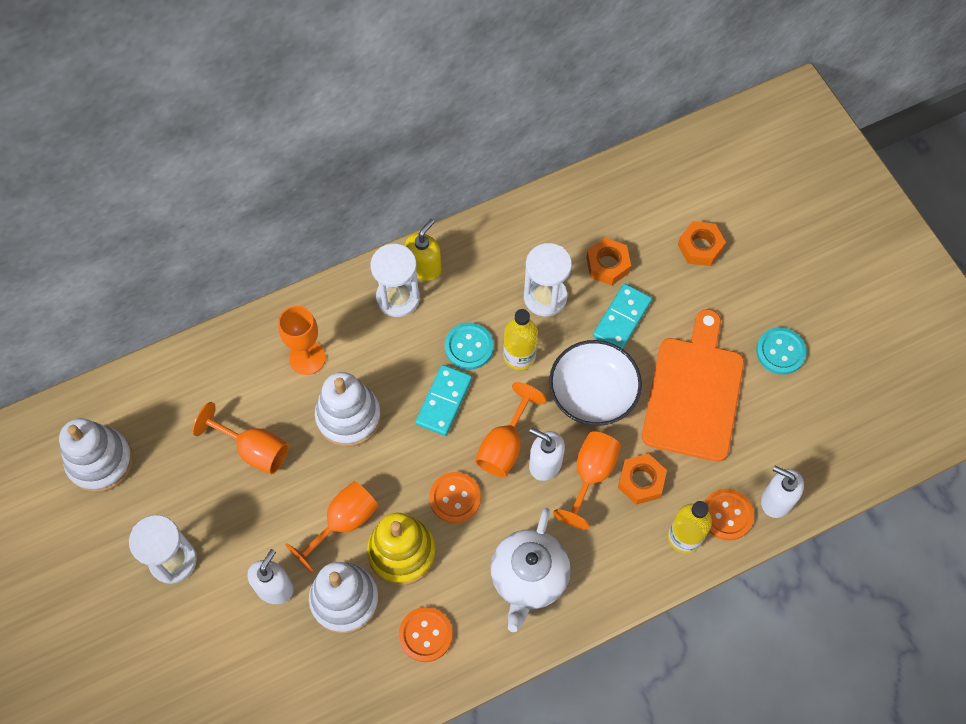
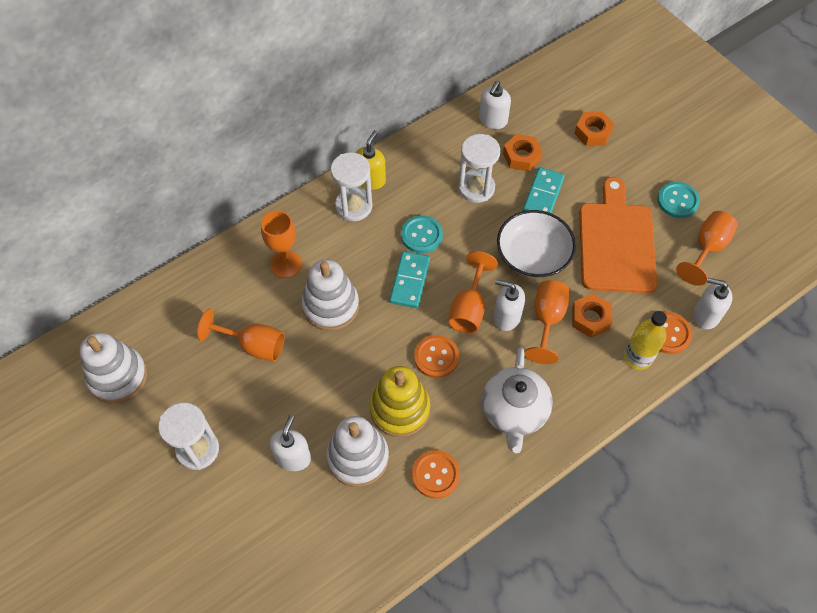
camera: 10 degrees left, 5 degrees down
(343, 523) = (343, 393): orange goblet -> orange goblet (707, 249)
(519, 356) = (465, 236): yellow bottle -> none
(584, 212) = (493, 120): none -> white soap dispenser

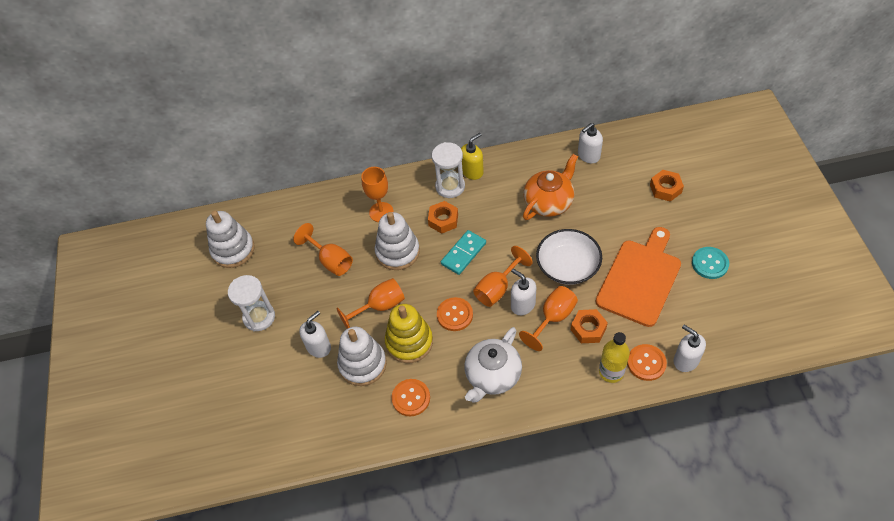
camera: 30 degrees right, 5 degrees down
(421, 235) = (489, 223): turquoise button -> none
(476, 188) = (549, 202): white hourglass -> orange teapot
(521, 156) = (597, 189): orange nut -> orange nut (443, 220)
(543, 195) = (599, 223): turquoise domino -> none
(707, 249) = (715, 309): orange goblet -> orange goblet (379, 306)

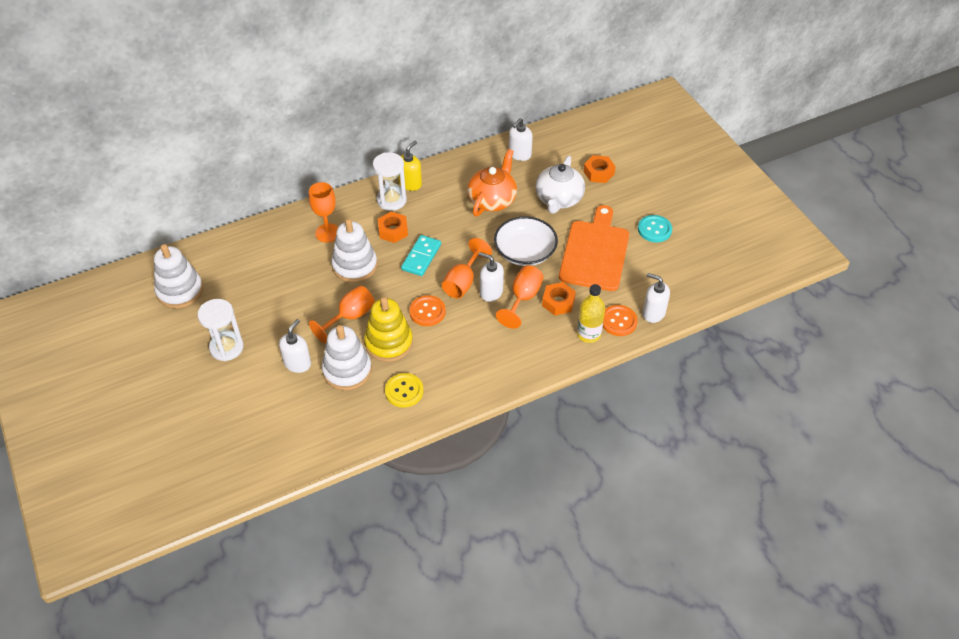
camera: 20 degrees left, 5 degrees down
(330, 260) = (287, 284): orange goblet -> none
(411, 398) = (404, 391): orange button -> yellow button
(492, 376) = (478, 357): white teapot -> white teapot (558, 199)

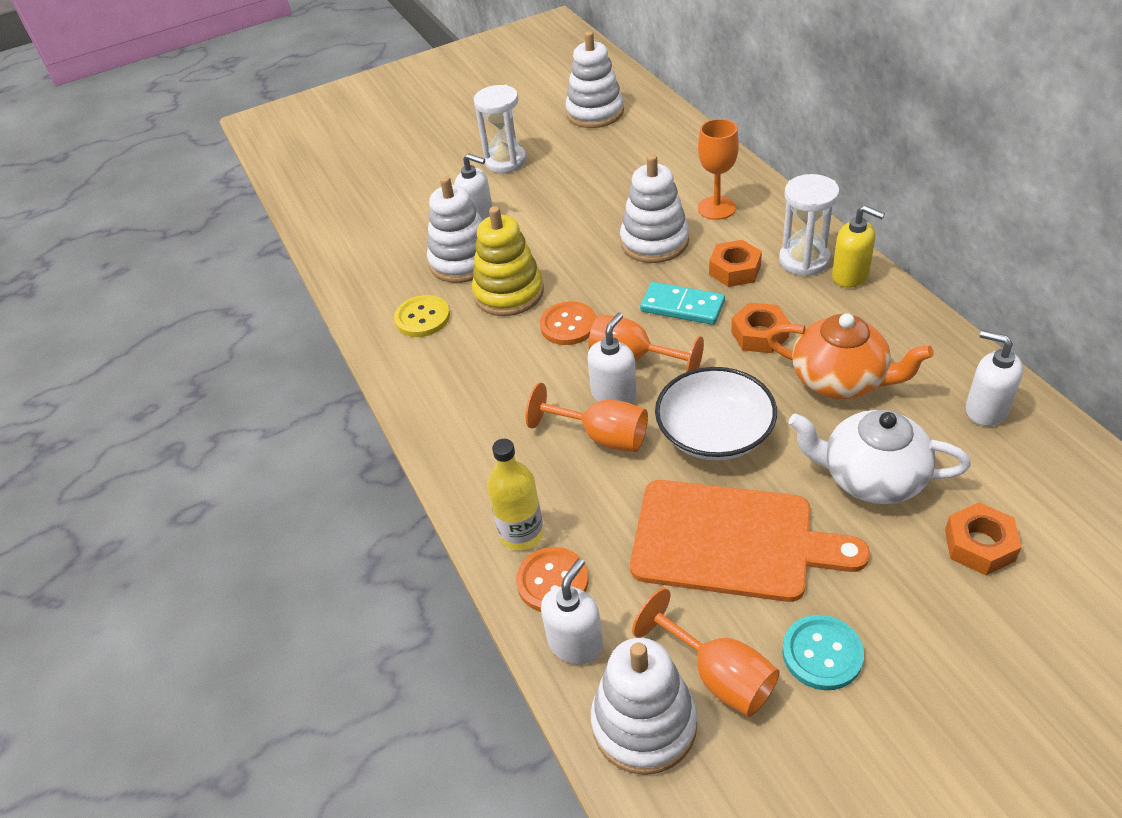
camera: 95 degrees right, 5 degrees down
(350, 317) = (556, 251): orange goblet -> orange goblet (718, 675)
(558, 302) = (596, 486): orange nut -> orange nut (759, 334)
(692, 290) = (644, 724): none -> white stacking toy

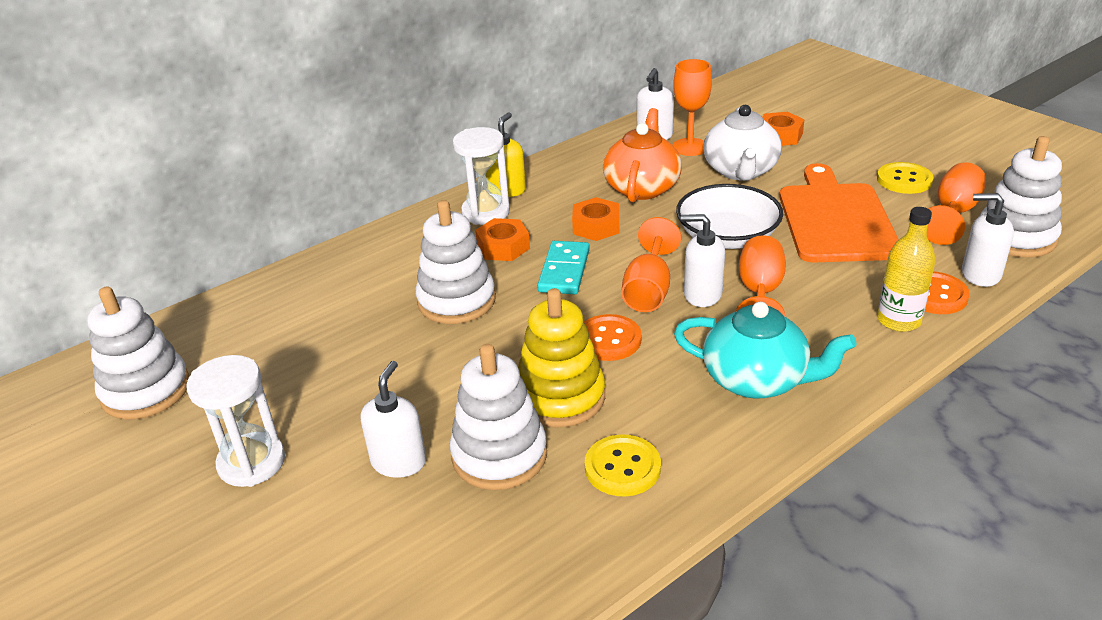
camera: 105 degrees left, 10 degrees down
(480, 407) = (757, 380): none -> turquoise teapot
(716, 208) = (396, 267): orange goblet -> orange goblet (690, 147)
(822, 654) = (904, 180): turquoise button -> yellow button

